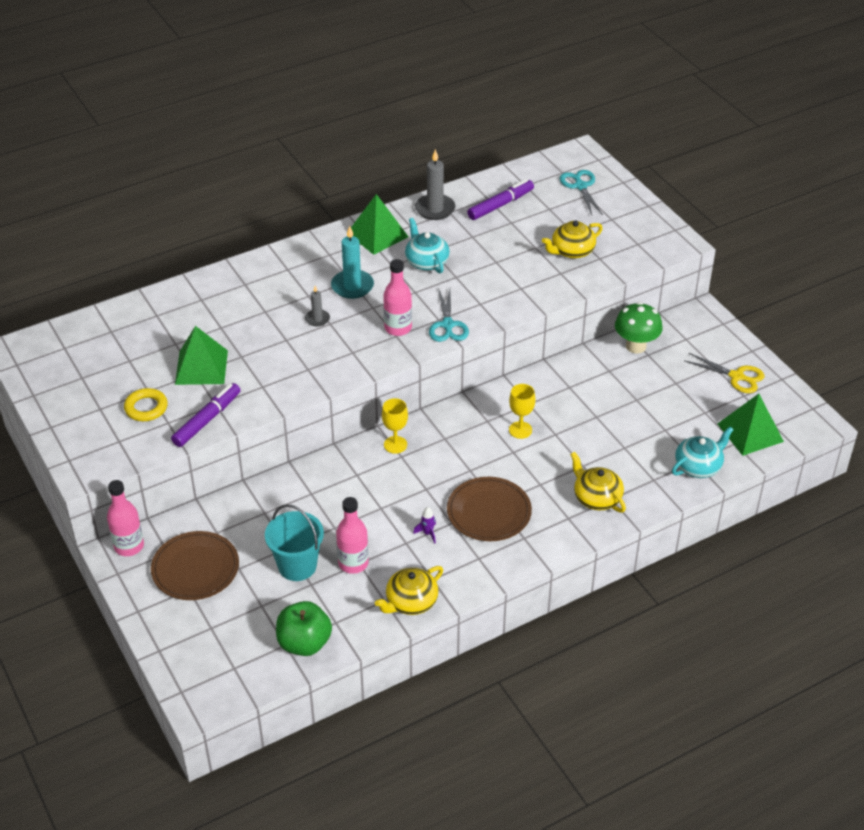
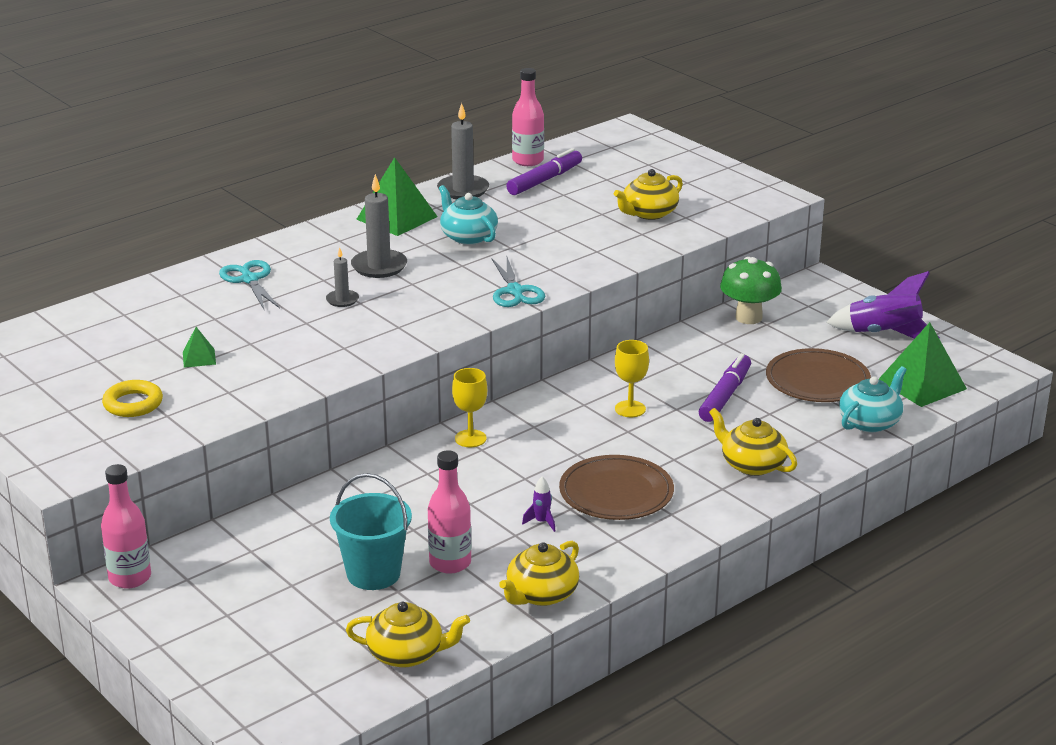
camera: 10 degrees left, 15 degrees down
(195, 568) = (231, 591): brown plate -> brown plate (817, 380)
(201, 367) = (199, 358): green pyramid -> green pyramid, size x0.48
(207, 420) = (221, 408): purple marker -> purple marker (725, 396)
(304, 643) = (407, 654): green apple -> yellow teapot
(352, 286) = (379, 266): turquoise candle -> grey candle
(398, 328) = (451, 299): pink bottle -> pink bottle (528, 161)
(580, 186) = (638, 157): turquoise scissors -> turquoise scissors (250, 280)
(736, 376) = (884, 334): yellow scissors -> purple rocket

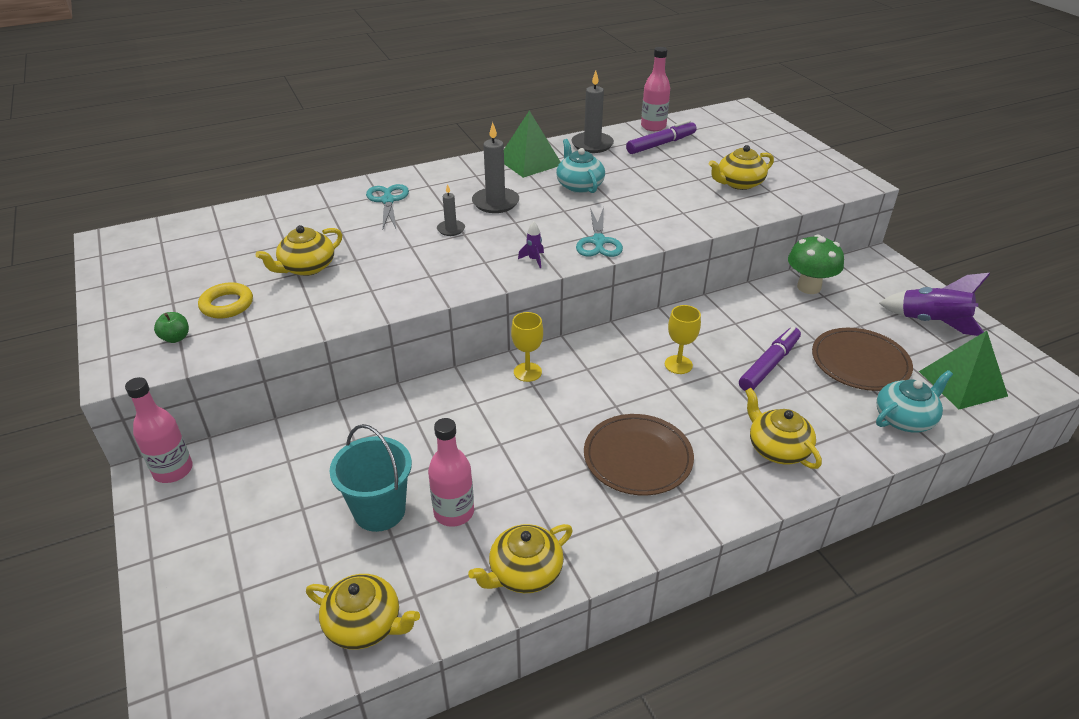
camera: 15 degrees right, 10 degrees up
(99, 440) = (176, 338): none -> green apple
(199, 358) = (307, 267): green pyramid -> yellow teapot
(541, 522) = (556, 479): purple rocket -> purple rocket (533, 260)

